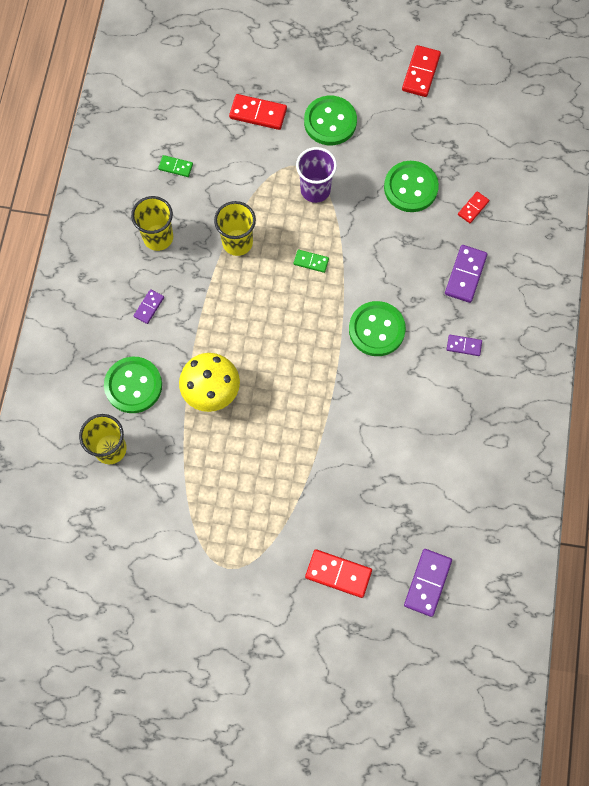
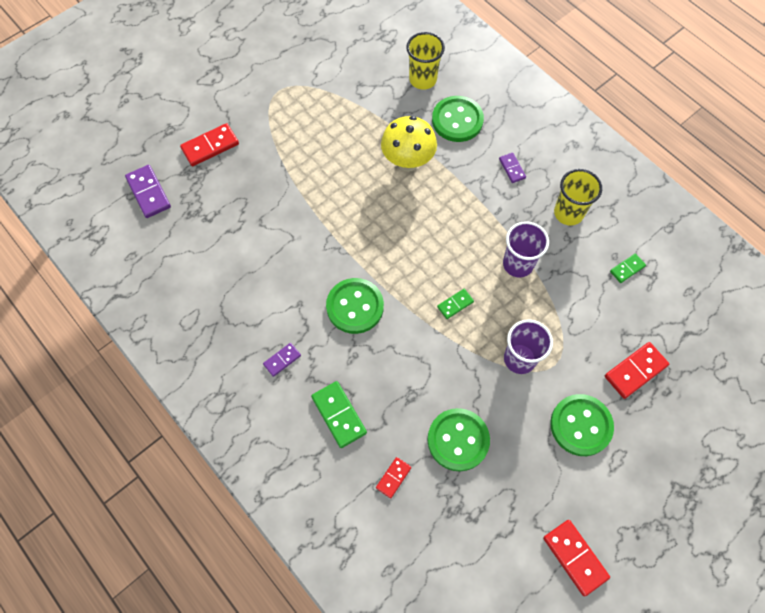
camera: 130 degrees right, 5 degrees down
(237, 242) = (518, 264): yellow cup -> purple cup
(465, 275) = (339, 415): purple domino -> green domino
(473, 208) = (393, 477): red domino -> red domino turned 45 degrees clockwise

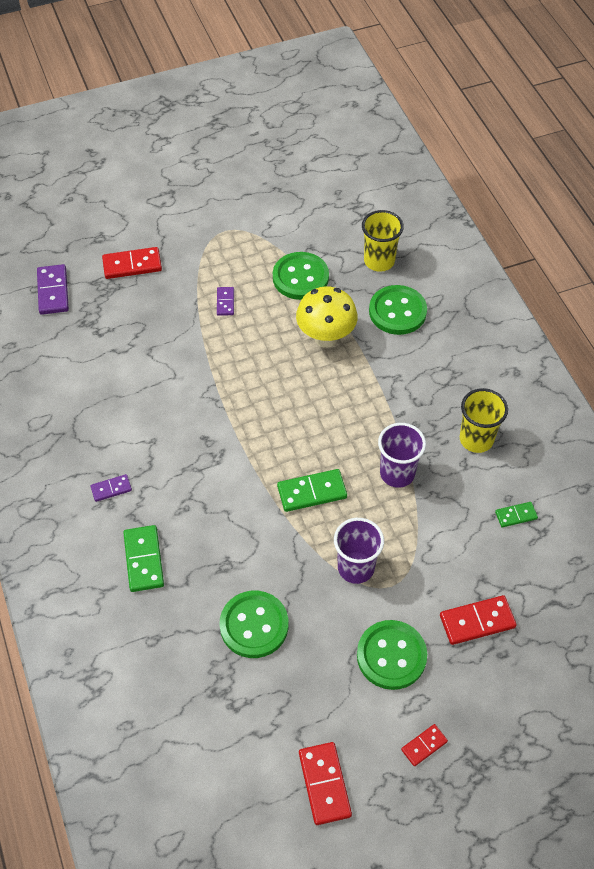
camera: 20 degrees right, 10 degrees down
(355, 307) = (207, 461): green button -> green button (300, 277)
(393, 477) = (171, 638): red domino -> red domino (424, 745)
(455, 304) = (312, 492): green domino -> green domino, size x1.70
(512, 168) = (435, 376): purple domino -> purple domino (225, 302)

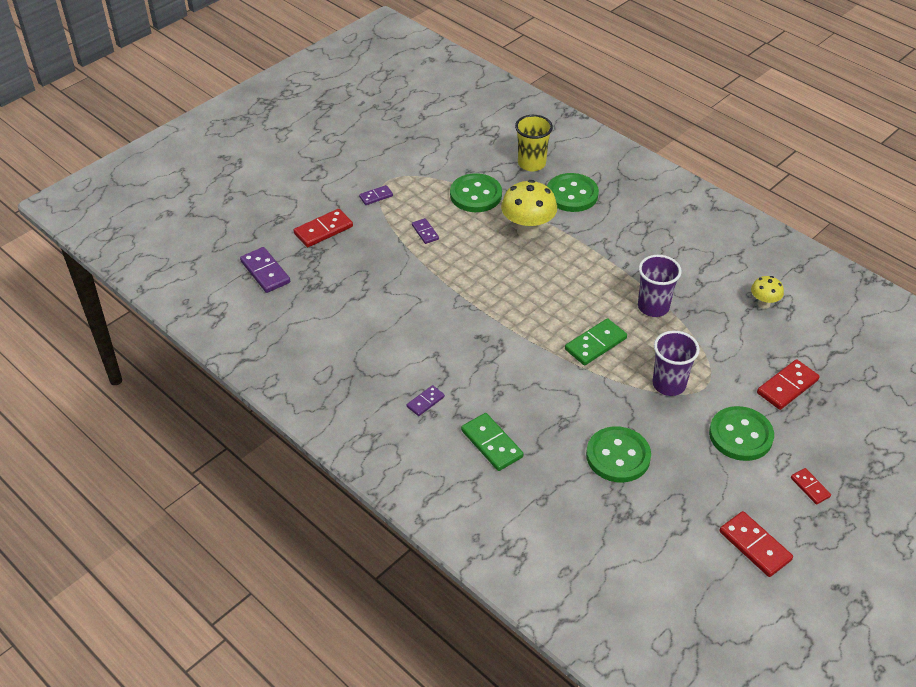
camera: 25 degrees left, 10 degrees down
(203, 245) = (376, 196): none -> purple domino
(424, 745) = (810, 487): red domino -> red domino turned 60 degrees counterclockwise
(476, 439) = (696, 262): yellow cup -> none
(516, 515) = (763, 304): green domino -> yellow mushroom

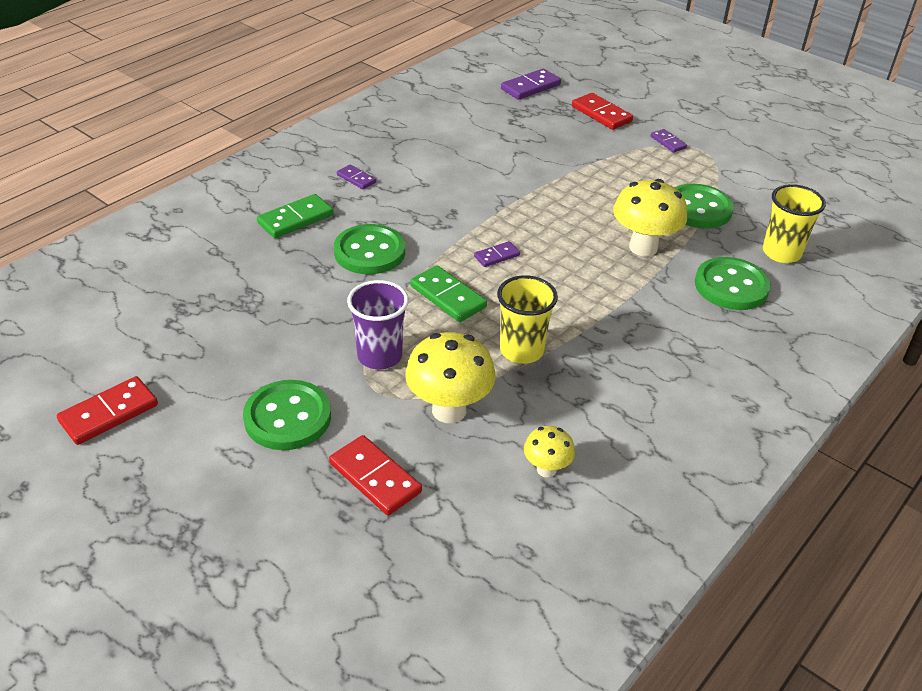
camera: 85 degrees right, 5 degrees down
(425, 232) = (617, 174): purple domino -> purple domino (497, 256)
(618, 456) = (267, 307): green button -> green button (369, 252)
(653, 307) = (521, 351): purple cup -> yellow cup
(719, 348) = (449, 410): none -> yellow mushroom
(810, 487) = (188, 480): red domino -> none

